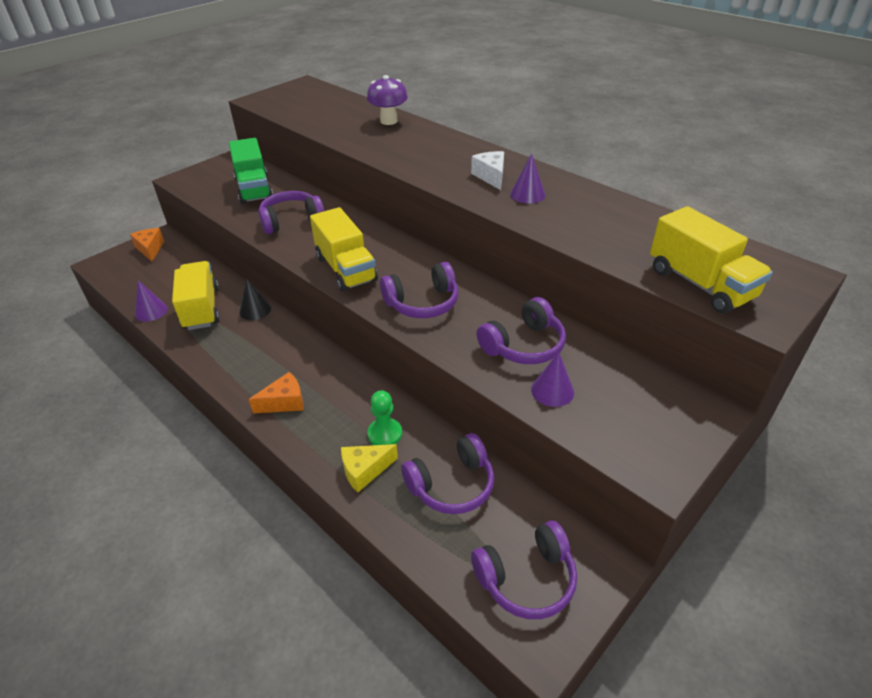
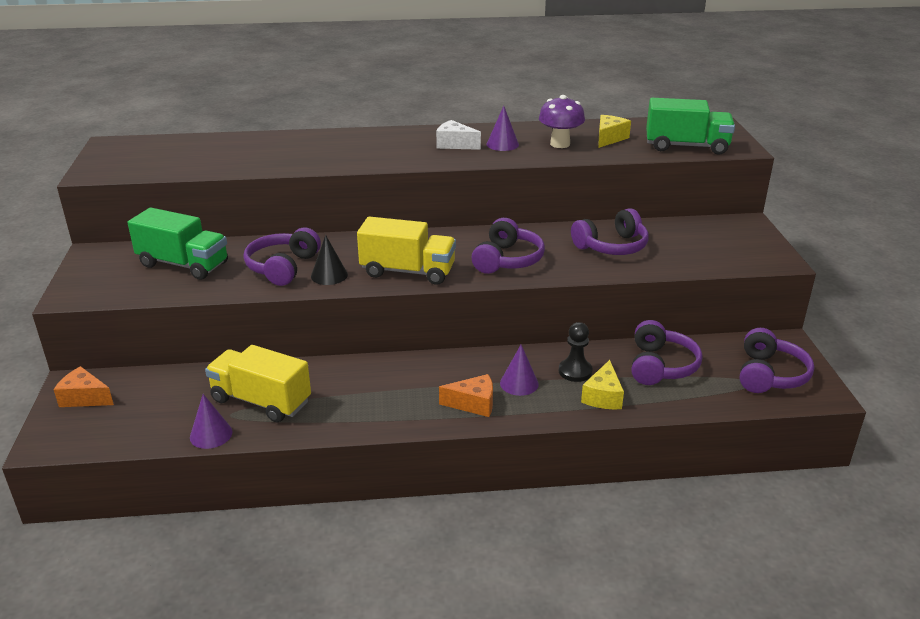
camera: 50 degrees left, 10 degrees down
(255, 310) = (317, 371): black cone -> black cone (329, 275)
(284, 402) = (473, 404): orange cheese -> orange cheese turned 75 degrees clockwise
(385, 434) = (575, 371): green pawn -> black pawn
(388, 121) = (281, 141): purple mushroom -> purple mushroom (560, 144)
(523, 345) = (611, 246): purple headphones -> purple headphones turned 60 degrees clockwise
(552, 390) = (669, 257): purple cone -> purple cone (519, 383)
(635, 235) = (609, 138): none -> yellow cheese
(700, 284) = (686, 146): yellow truck -> green truck

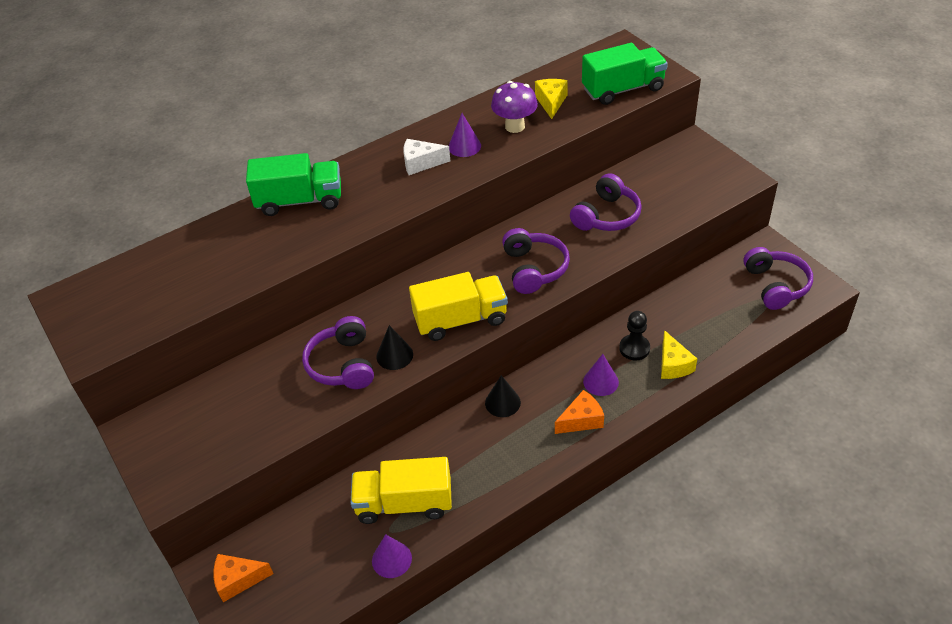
camera: 25 degrees left, 15 degrees up
(183, 264) = (243, 403): green truck -> green truck (300, 201)
(414, 365) = (502, 402): none -> black cone
(660, 366) = (693, 312): purple headphones -> none

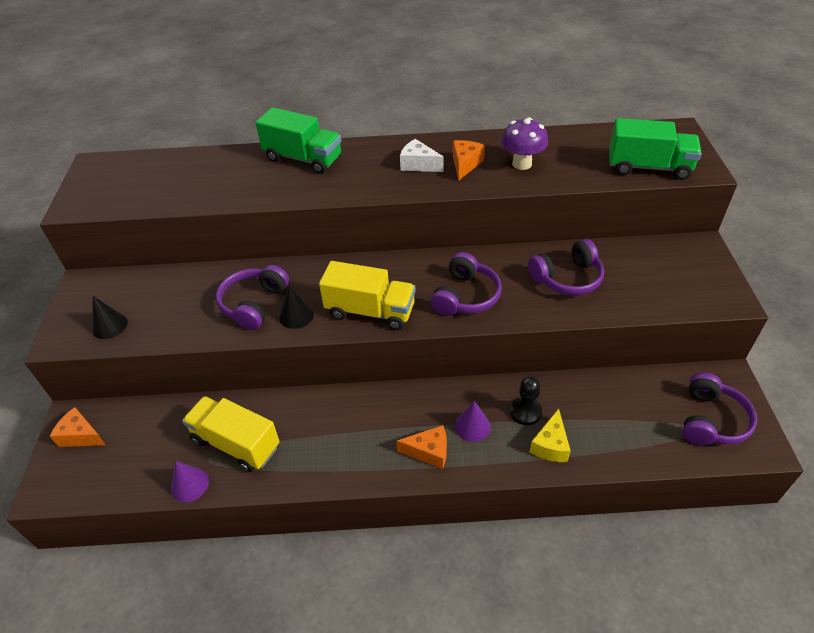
camera: 30 degrees right, 0 degrees up
(464, 146) = (465, 164): purple cone -> orange cheese
(502, 402) = (376, 401): black cone -> black cone (109, 325)
(551, 102) = (571, 155): yellow cheese -> none

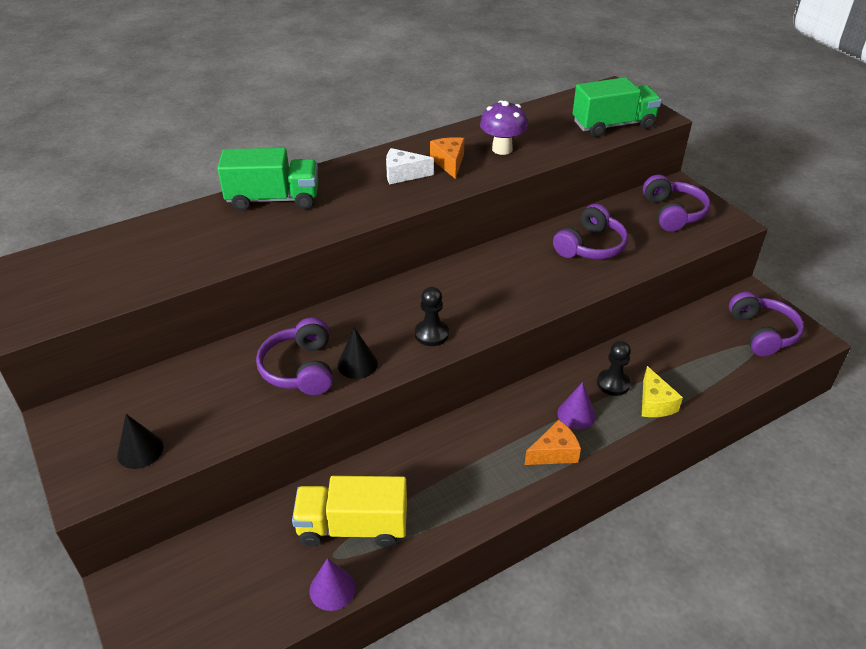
camera: 30 degrees left, 5 degrees down
(81, 436) = (154, 598): orange cheese -> none
(370, 311) = (431, 334): yellow truck -> black pawn
(465, 296) = (512, 290): purple headphones -> purple headphones (673, 213)

